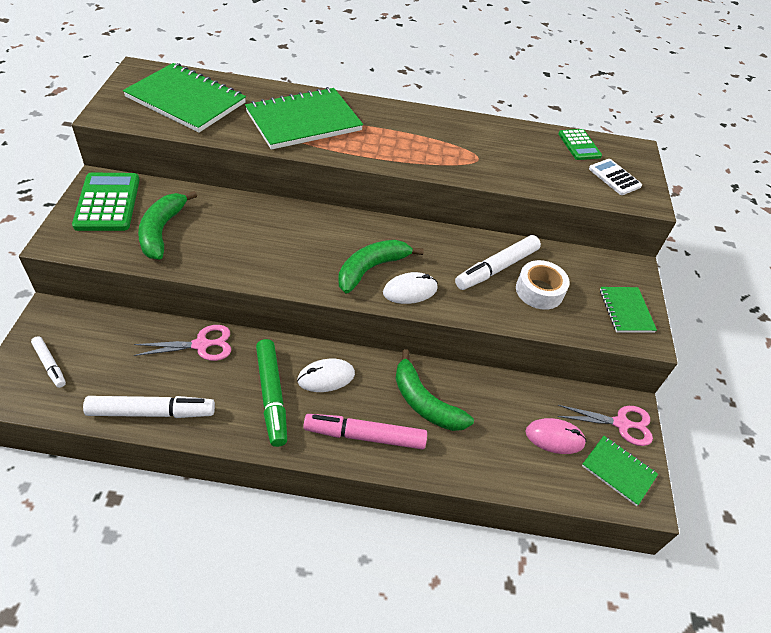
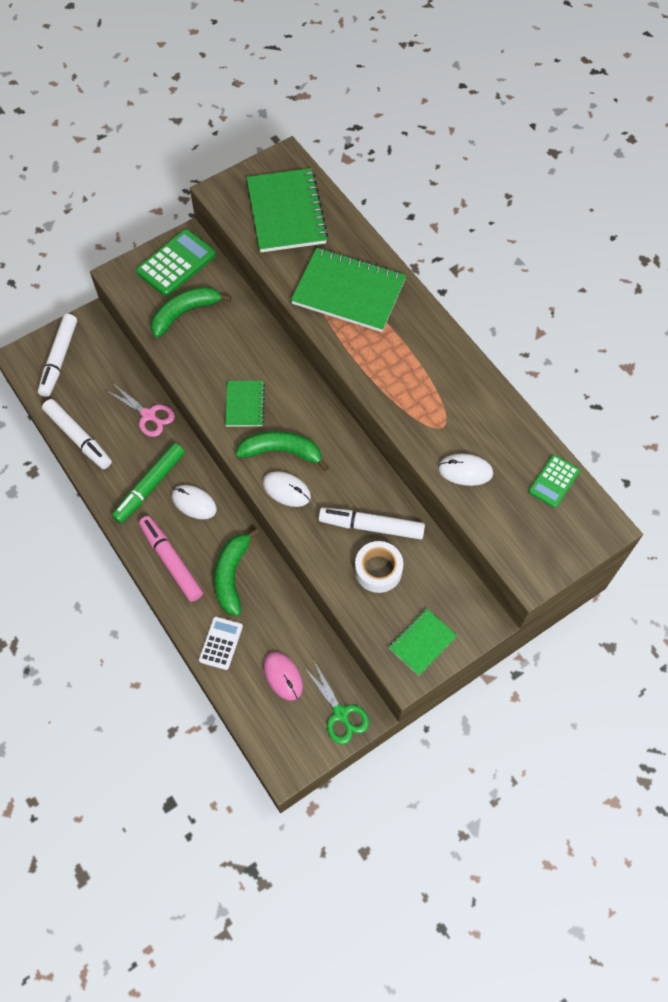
camera: 55 degrees right, 15 degrees up
(50, 365) = (59, 359): white marker -> white marker, size x1.78
(528, 172) = (465, 471): none -> white mouse
(614, 177) = (536, 534): white calculator -> white calculator (221, 643)
(618, 471) = (294, 736): green notebook -> green notebook (245, 404)
(621, 423) = (340, 714): pink scissors -> green scissors

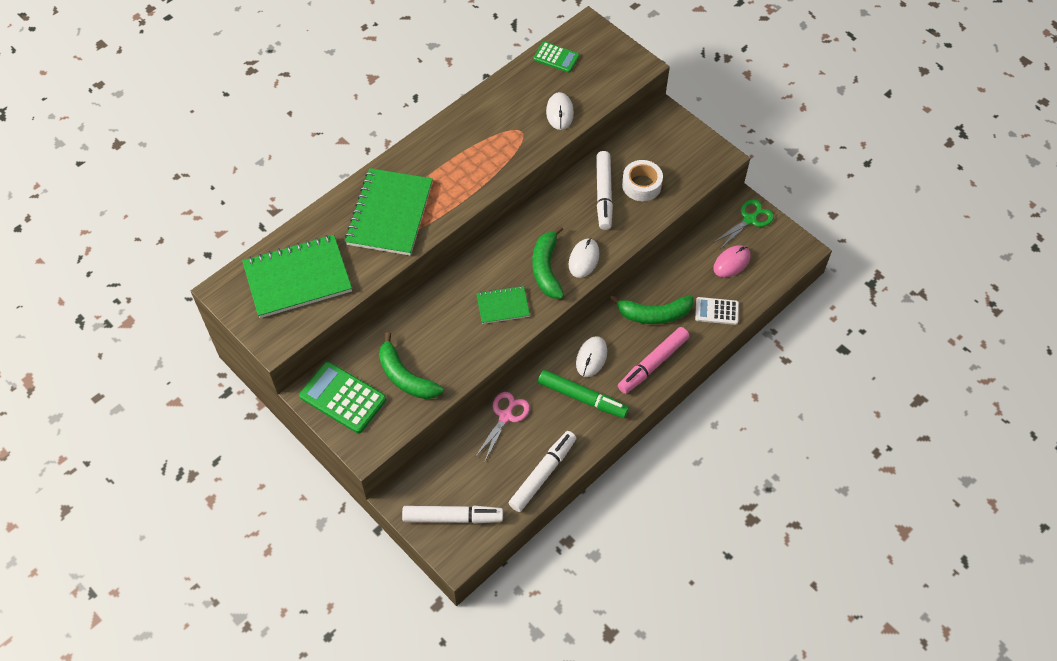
camera: 100 degrees left, 5 degrees down
(422, 642) = (694, 150): green notebook -> none

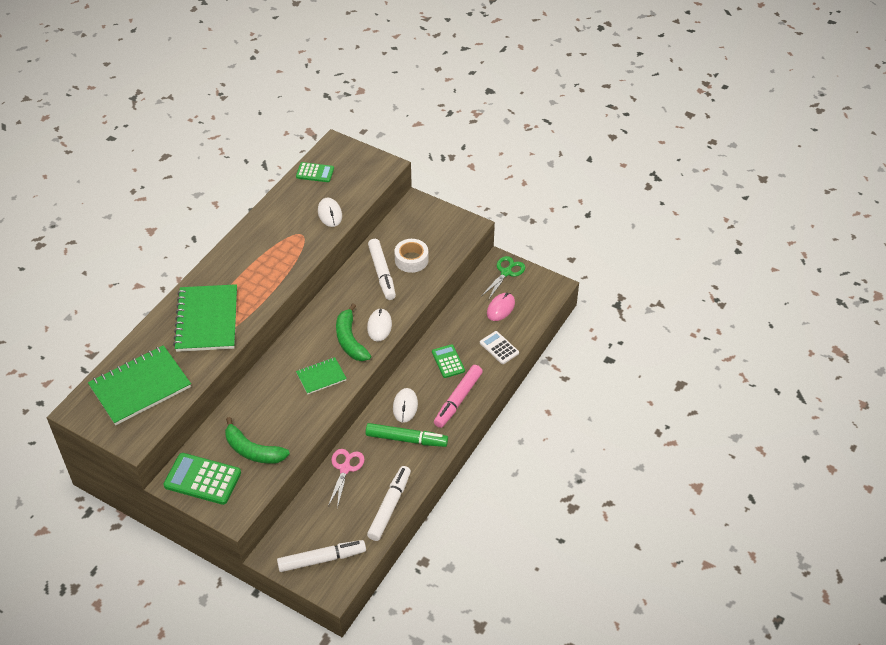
camera: 15 degrees left, 10 degrees down
(654, 314) = (448, 361): green banana -> green calculator
(716, 311) = (499, 348): white calculator -> white calculator turned 60 degrees clockwise

